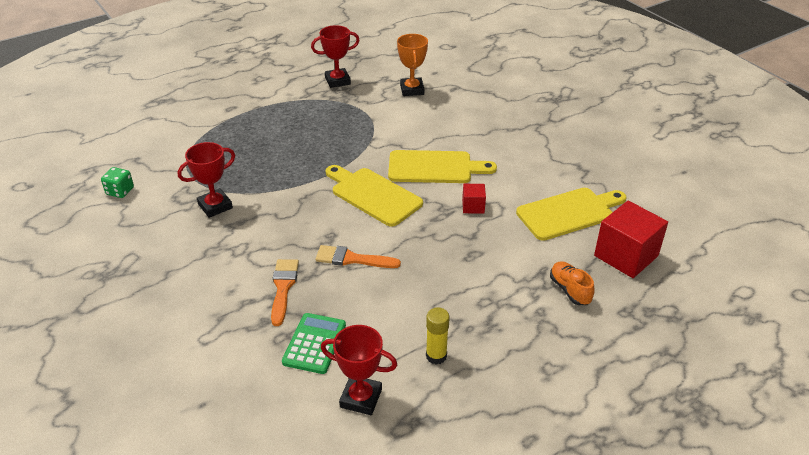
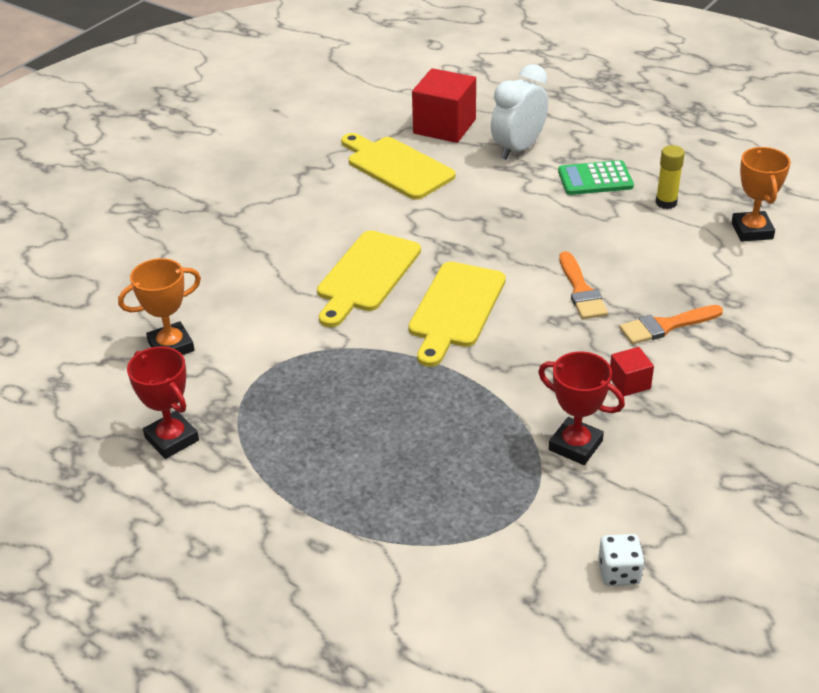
camera: 110 degrees left, 0 degrees up
(120, 191) = (619, 572): green dice -> white dice
(314, 343) = (719, 277): green calculator -> green calculator (595, 179)
(361, 398) = (752, 231): red trophy -> orange trophy
(434, 167) = (366, 275): yellow cutting board -> yellow cutting board turned 135 degrees counterclockwise
(473, 206) = (427, 229): red cube -> red cube (629, 383)
(570, 290) = (518, 149): orange shoe -> white clock

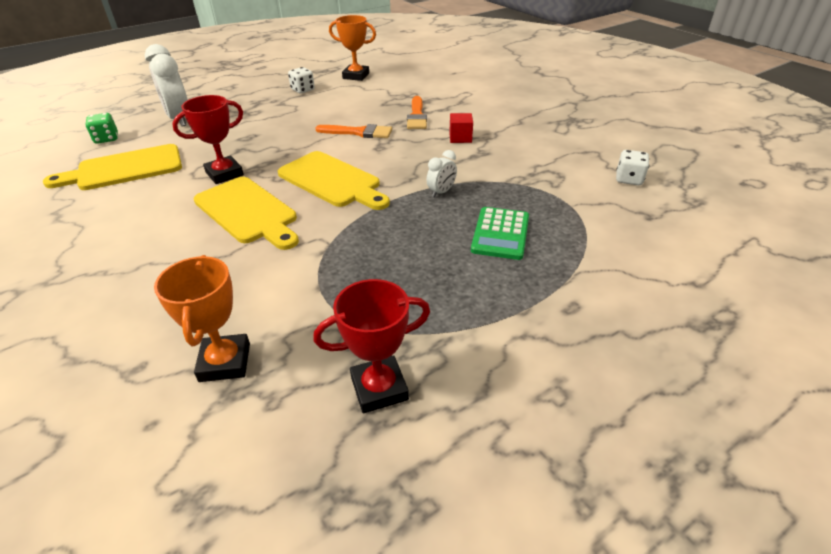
camera: 70 degrees left, 0 degrees up
(444, 126) = (106, 139): red cube -> green dice
(481, 400) = (441, 192): none -> white clock
(575, 445) = (508, 168): red trophy -> red trophy (224, 174)
(595, 179) = (251, 103): green calculator -> green calculator (500, 234)
(666, 203) = (303, 90): yellow glue stick -> white dice

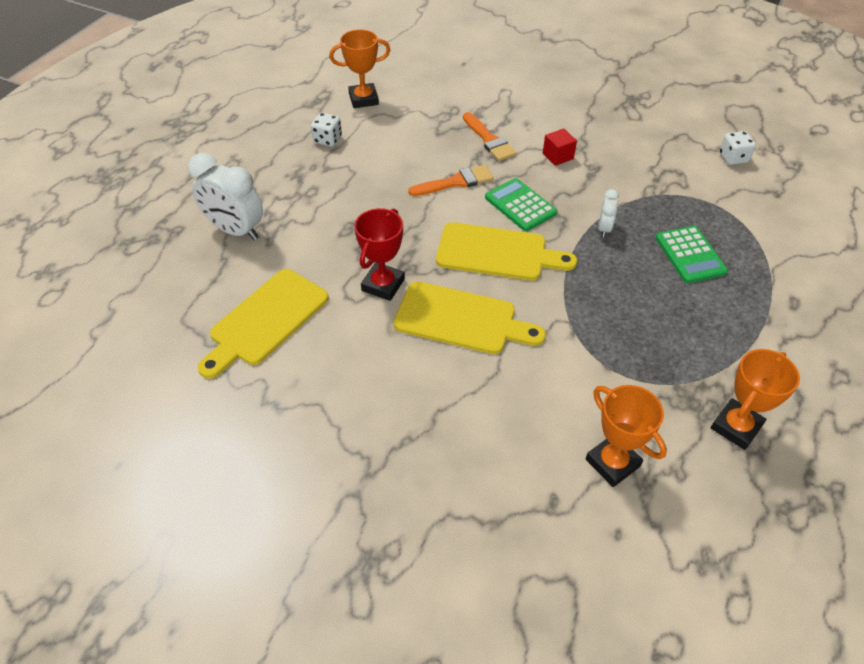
camera: 30 degrees left, 10 degrees up
(106, 139) = (185, 290): green dice -> none
(379, 388) = (736, 427): red trophy -> orange trophy
(389, 158) = (520, 205): none -> green calculator

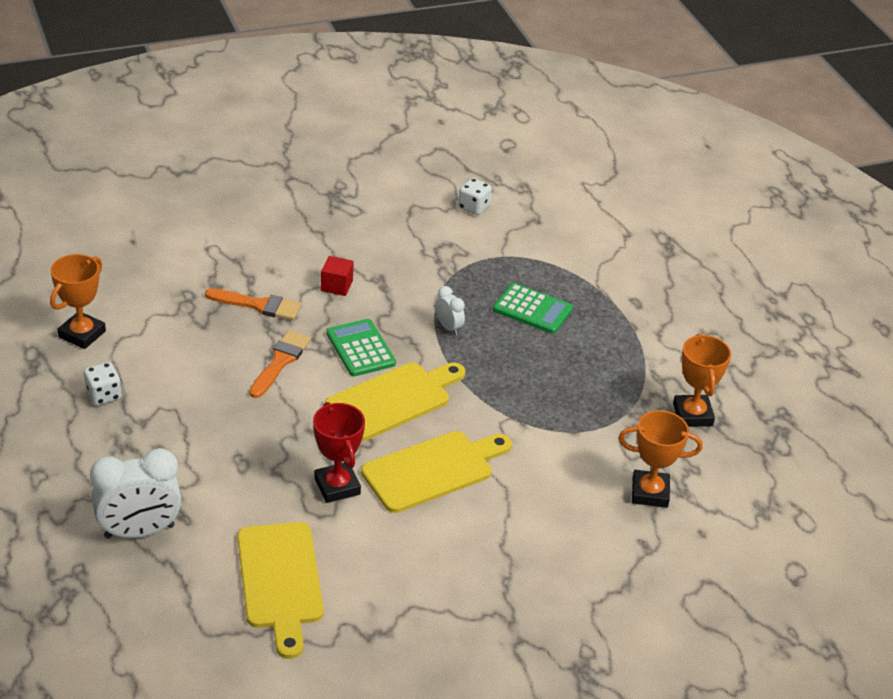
camera: 50 degrees left, 10 degrees down
(520, 205) = (360, 348): green calculator -> green calculator turned 60 degrees clockwise

